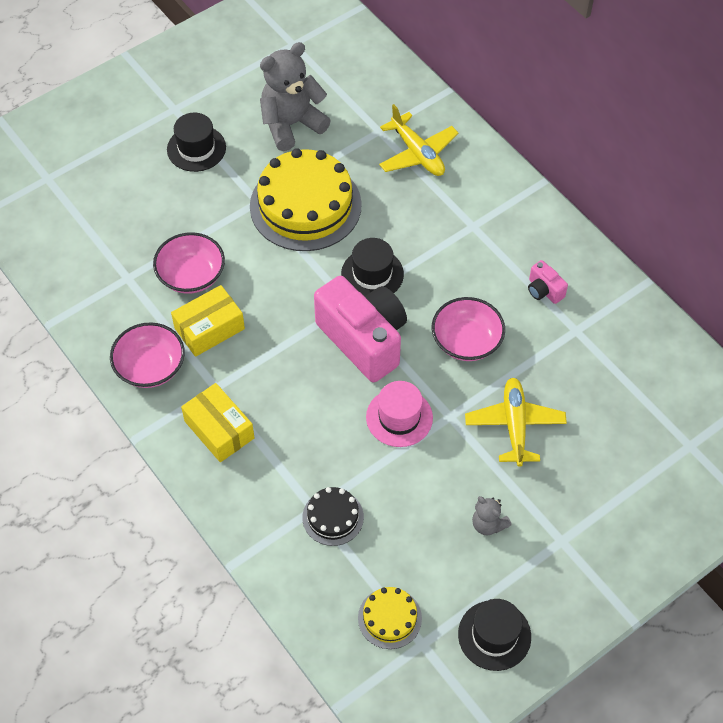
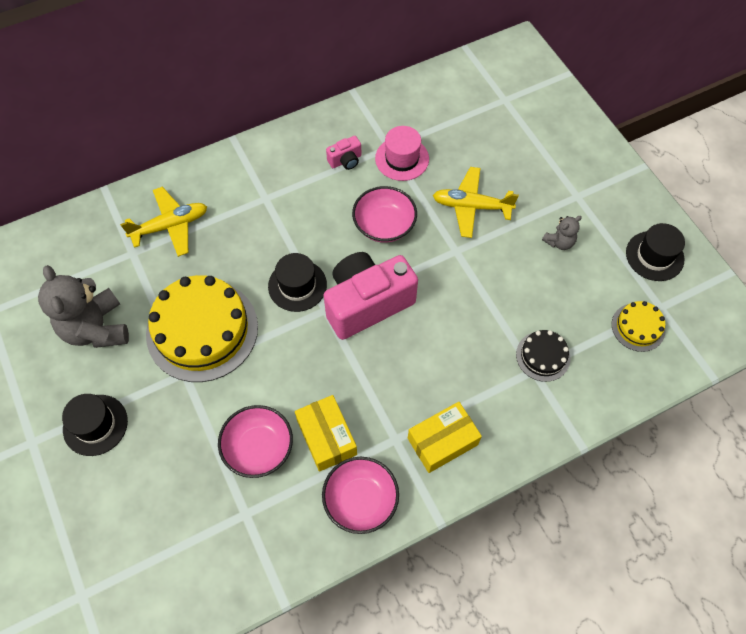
camera: 80 degrees left, 5 degrees up
(399, 417) = (451, 289): pink hat -> pink hat (402, 159)

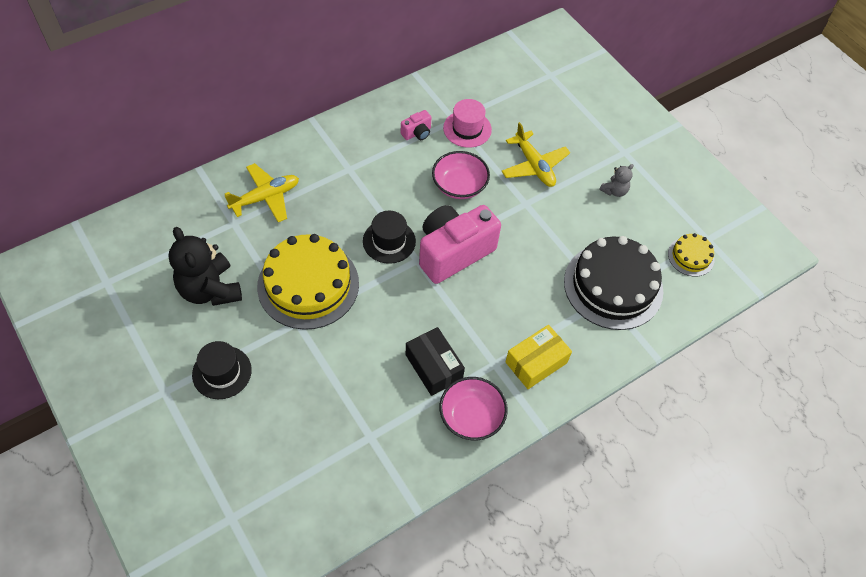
camera: 10 degrees left, 5 degrees down
(96, 328) = (210, 290): grey teddy bear -> black teddy bear
(258, 448) = (374, 380): pink bowl -> none
(327, 437) = (434, 367): yellow box -> black box
(471, 206) = (534, 166): yellow plane -> yellow plane turned 120 degrees counterclockwise
(543, 356) = (613, 286): black cake -> black cake, size x2.09
(654, 256) = (697, 197): black hat -> none

